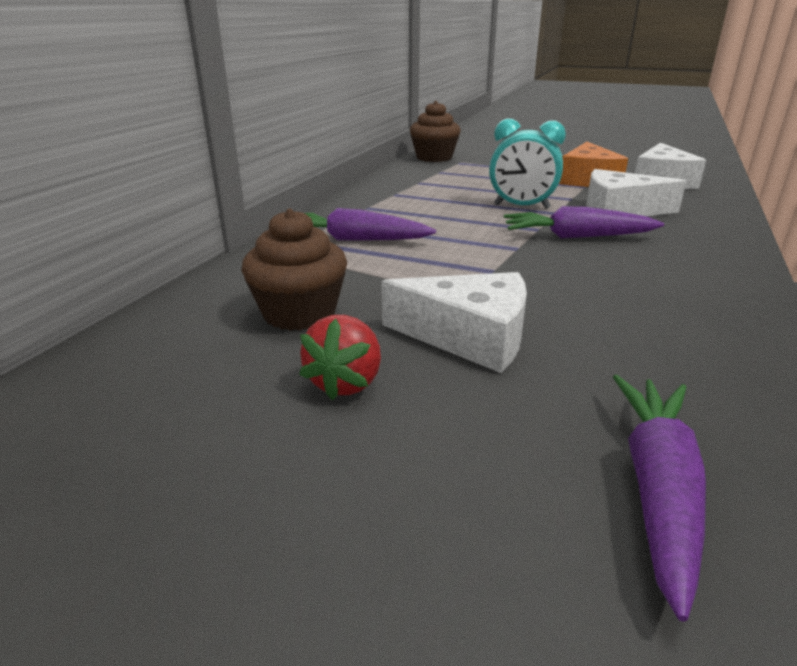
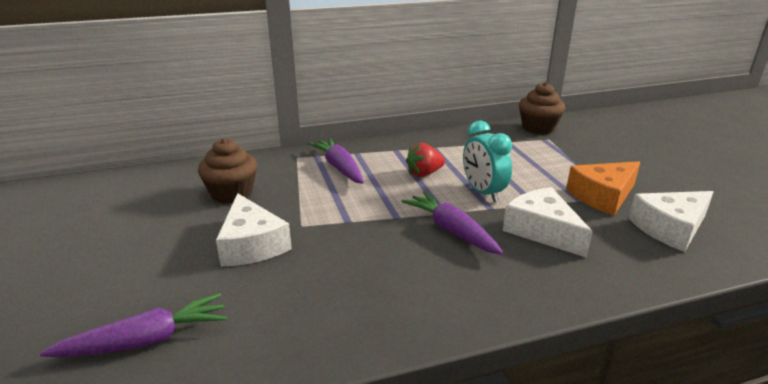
camera: 50 degrees right, 0 degrees up
(346, 382) = (177, 231): red strawberry -> red strawberry (424, 174)

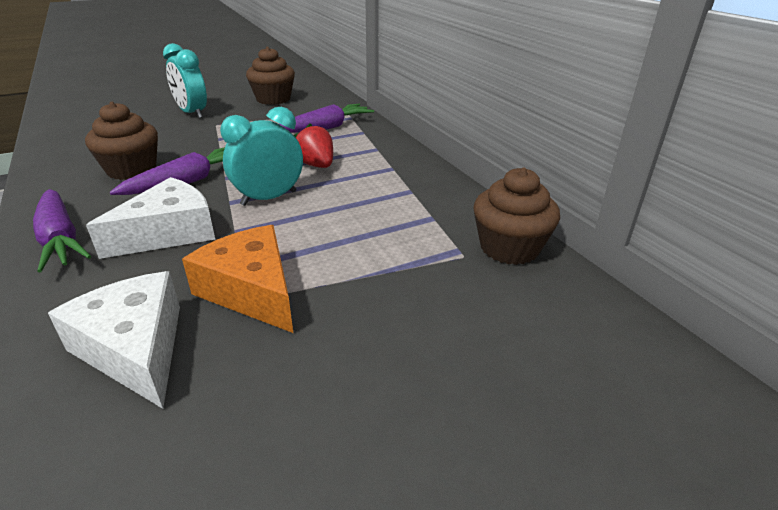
camera: 80 degrees right, 5 degrees up
(146, 340) = (97, 104): purple carrot -> purple carrot (60, 239)
(251, 244) = (192, 113): white cheese -> turquoise clock
(420, 266) = (132, 170): none -> brown cupcake

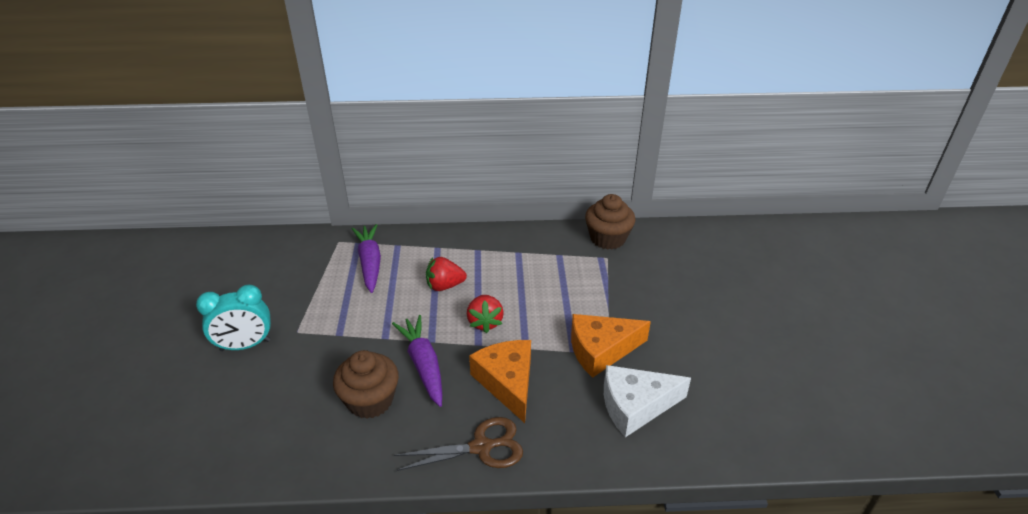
camera: 65 degrees left, 5 degrees up
(60, 239) = (481, 447): purple carrot -> brown scissors
(169, 233) = (507, 382): white cheese -> orange cheese
(269, 198) = (485, 322): turquoise clock -> red strawberry
(273, 99) = (258, 279): brown cupcake -> none

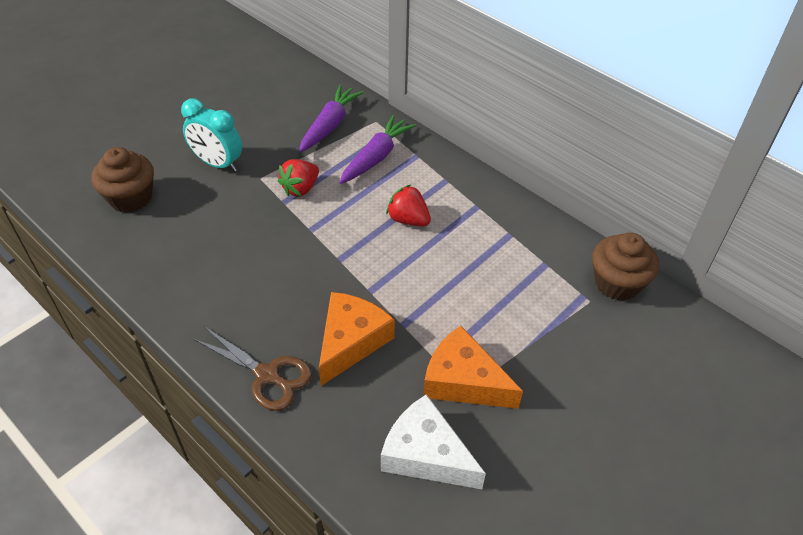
camera: 45 degrees right, 10 degrees up
(370, 400) = (242, 272): brown cupcake -> brown cupcake (130, 197)
(423, 365) = (310, 274): purple carrot -> purple carrot (329, 125)
(485, 322) = (399, 276): red strawberry -> red strawberry (300, 188)

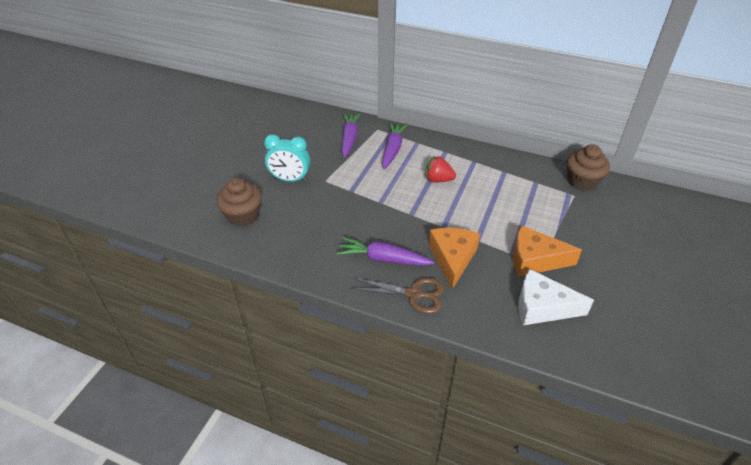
camera: 20 degrees left, 5 degrees down
(261, 312) = (383, 259): none -> purple carrot
(300, 188) = (357, 180): red strawberry -> none

